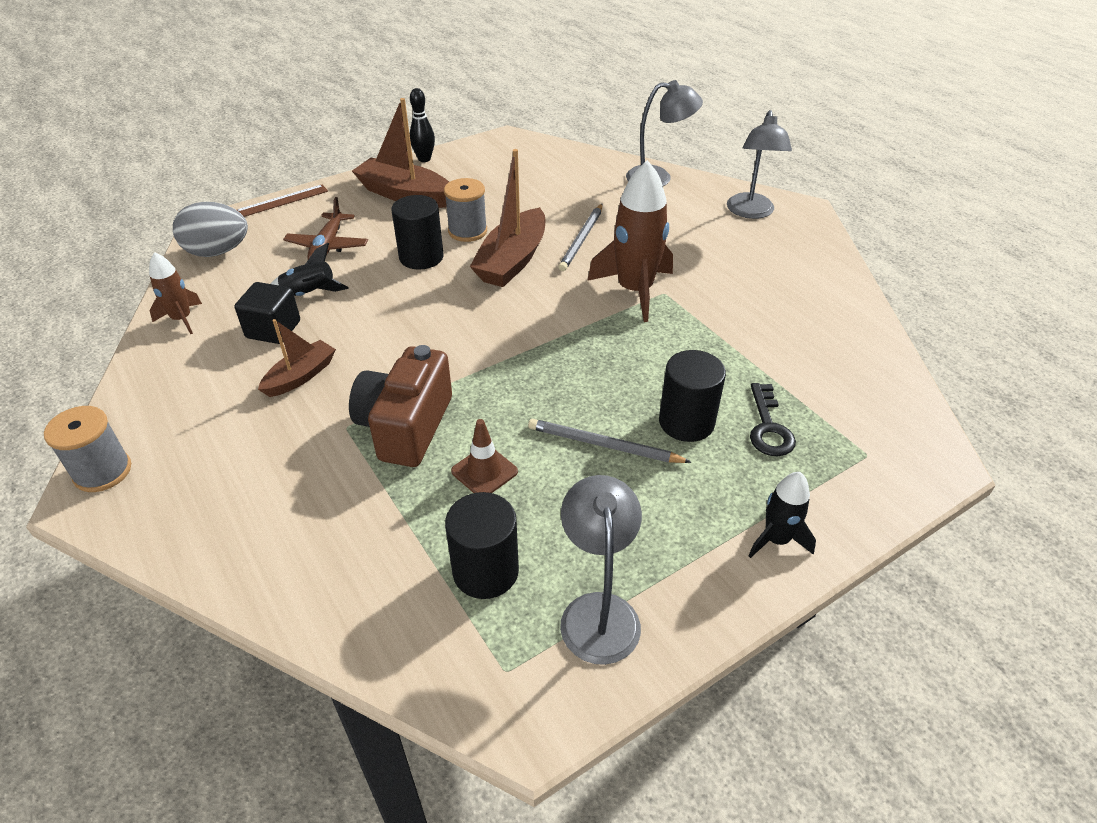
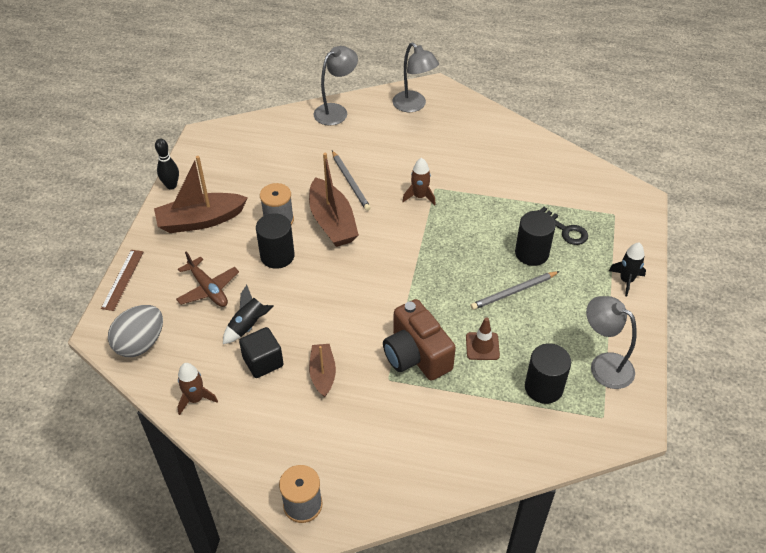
camera: 45 degrees left, 5 degrees up
(635, 290) = (419, 196): brown rocket -> brown rocket, size x0.54

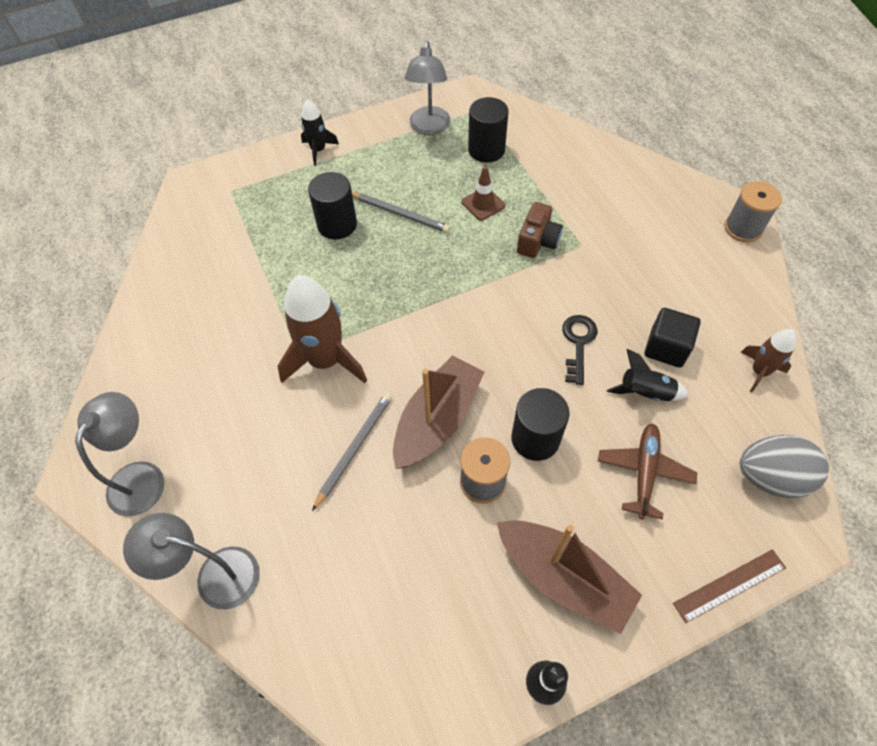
camera: 125 degrees left, 10 degrees up
(323, 374) = (627, 293): brown boat -> none
(416, 355) = (537, 241): brown camera -> brown camera, size x0.63
(419, 196) = (325, 360): brown rocket -> brown rocket, size x1.85
(565, 230) = (282, 215): black key -> black key (578, 343)

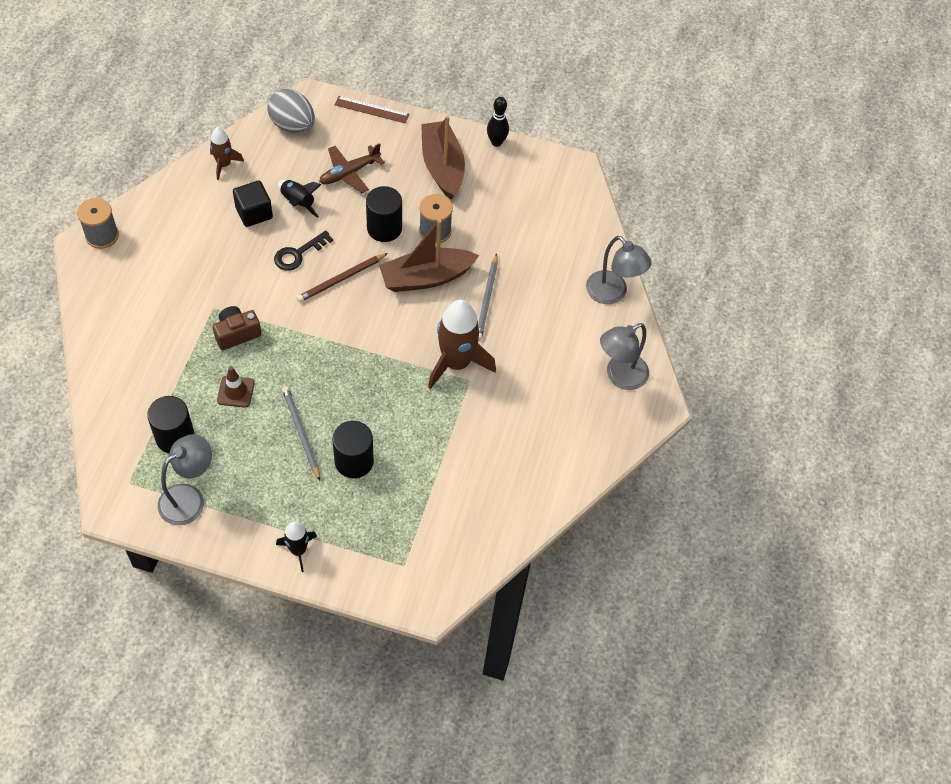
camera: 145 degrees left, 0 degrees up
(354, 449) = (487, 298): grey pencil -> grey pencil turned 60 degrees counterclockwise
(512, 352) = (341, 279): none -> brown pencil

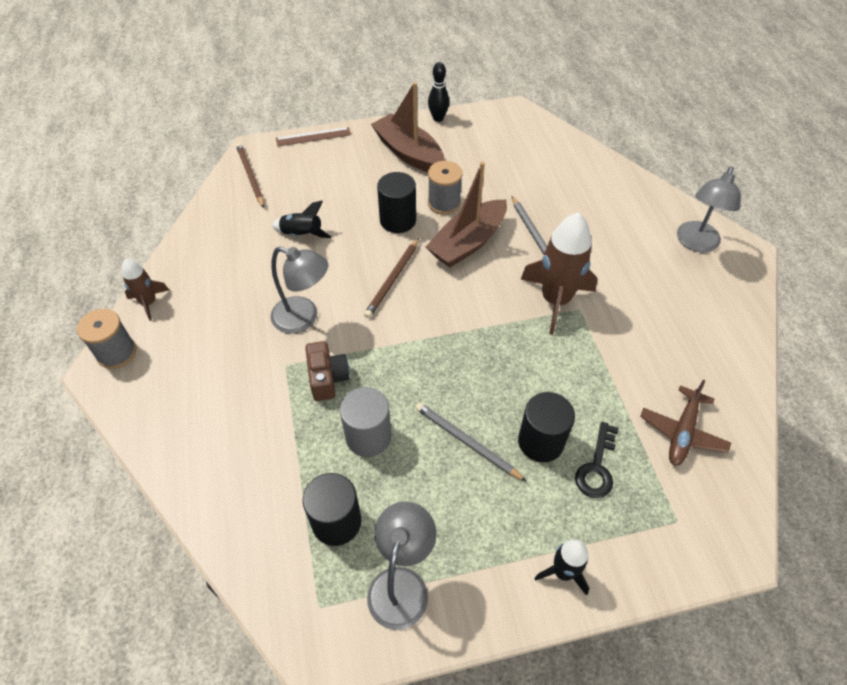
camera: 25 degrees left, 5 degrees down
(224, 164) = (206, 234): brown rocket -> brown rocket (149, 302)
(236, 391) = (368, 436): brown traffic cone -> grey cylinder
(237, 333) = (327, 378): brown camera -> brown camera turned 135 degrees clockwise
(254, 213) = (265, 261): black cube -> none
(292, 125) = (250, 176): grey egg -> brown pencil
(298, 254) = (335, 277): black key -> black key (597, 467)
(349, 173) = (331, 191): brown plane -> brown plane (682, 432)
(612, 294) = (629, 185): grey lamp -> grey lamp (303, 318)

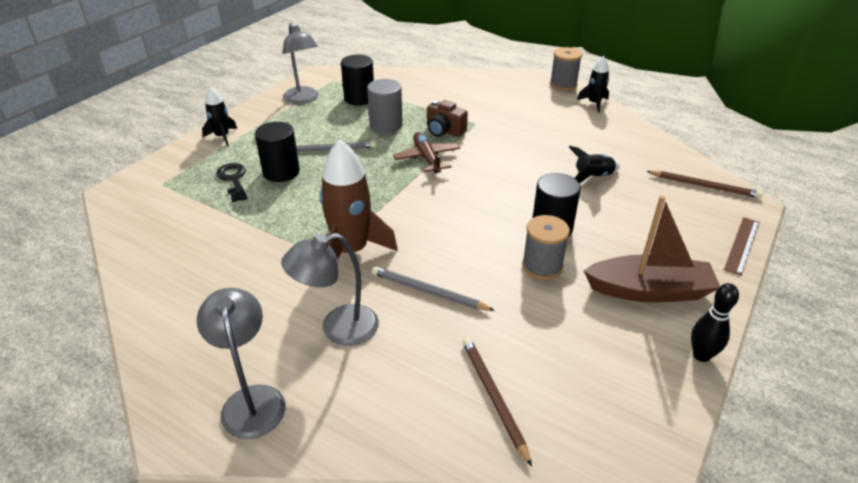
camera: 135 degrees right, 15 degrees down
(149, 302) = (594, 104): brown rocket -> black rocket
(303, 318) = (504, 143): grey lamp -> grey lamp (338, 329)
(393, 279) = (488, 191): brown pencil -> brown pencil (494, 398)
(468, 243) = (474, 248): brown boat -> none
(682, 432) = (180, 226): brown plane -> brown plane (426, 158)

